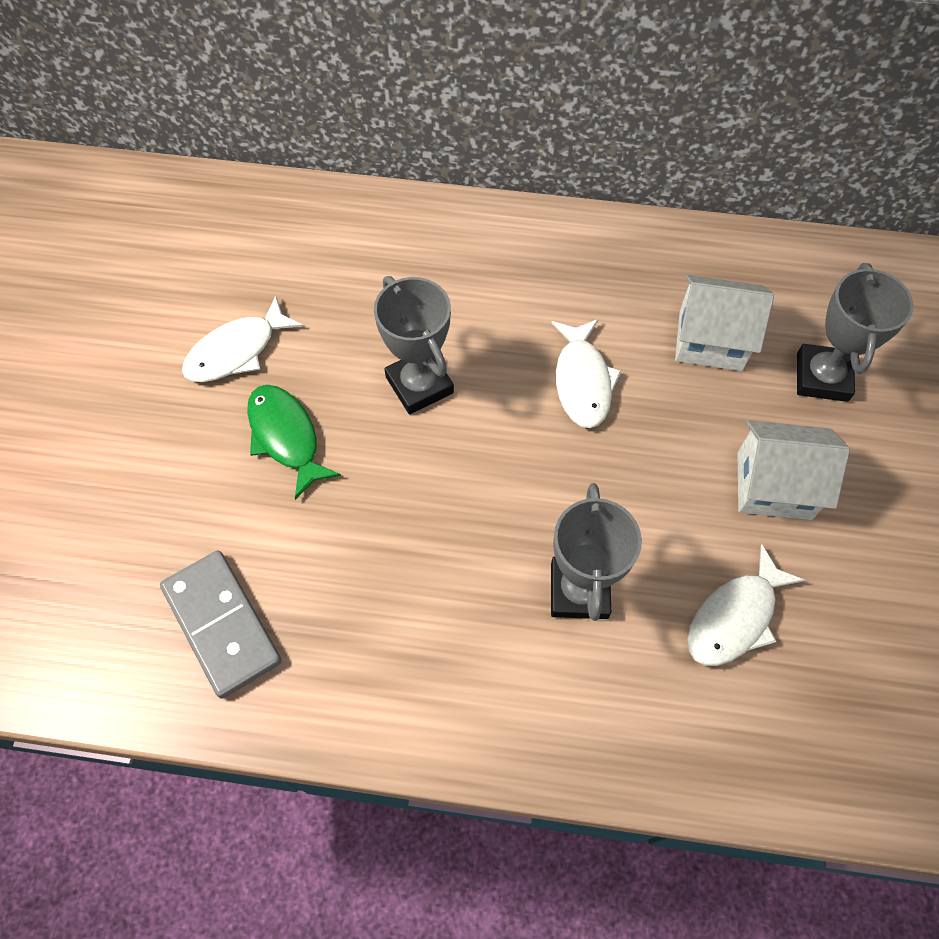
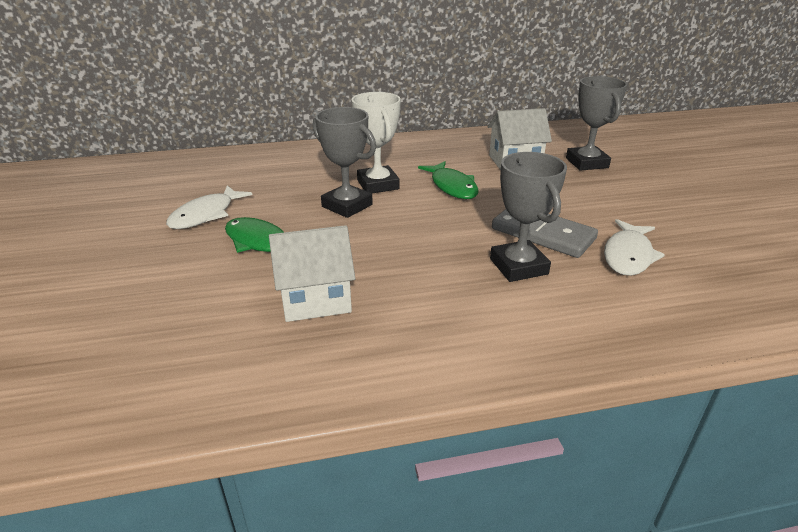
camera: 20 degrees left, 30 degrees down
(221, 625) = (247, 346): grey domino -> grey domino (542, 234)
(481, 344) = (378, 184): none -> white trophy
(582, 381) = (452, 187): white fish -> green fish
(773, 485) = (599, 202): white house -> white house (315, 299)

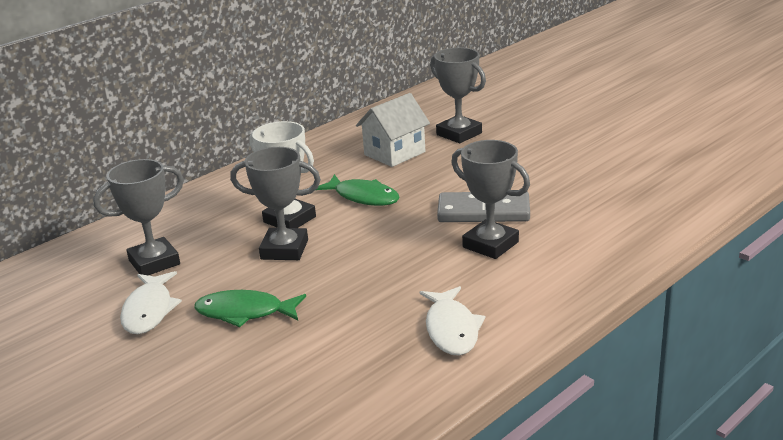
camera: 30 degrees left, 5 degrees down
(254, 182) = (154, 262): none -> grey trophy
(315, 299) = (357, 334): white house -> none
(628, 255) = (562, 205): white fish -> white fish (451, 329)

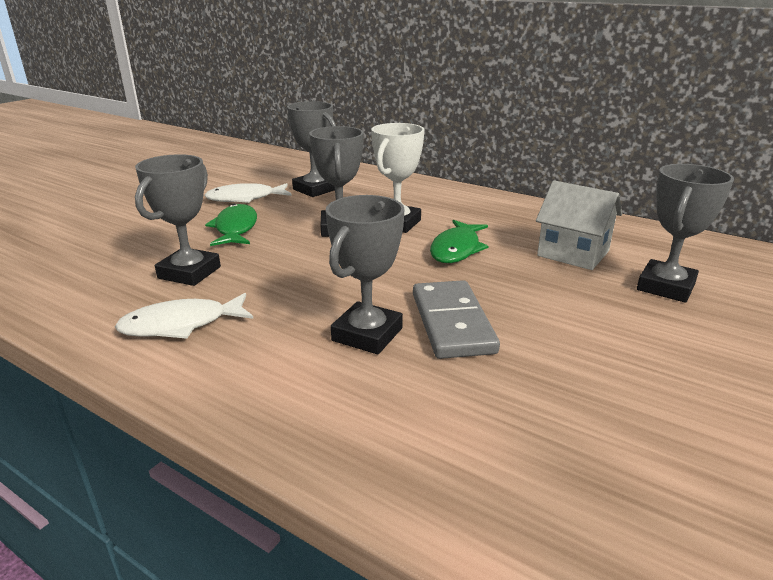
camera: 75 degrees right, 0 degrees up
(347, 334) = (189, 272): none -> grey trophy

